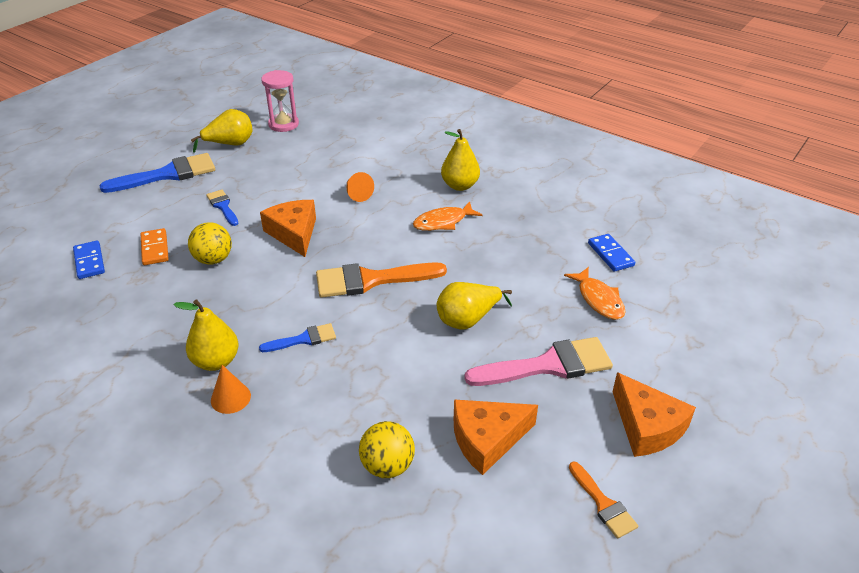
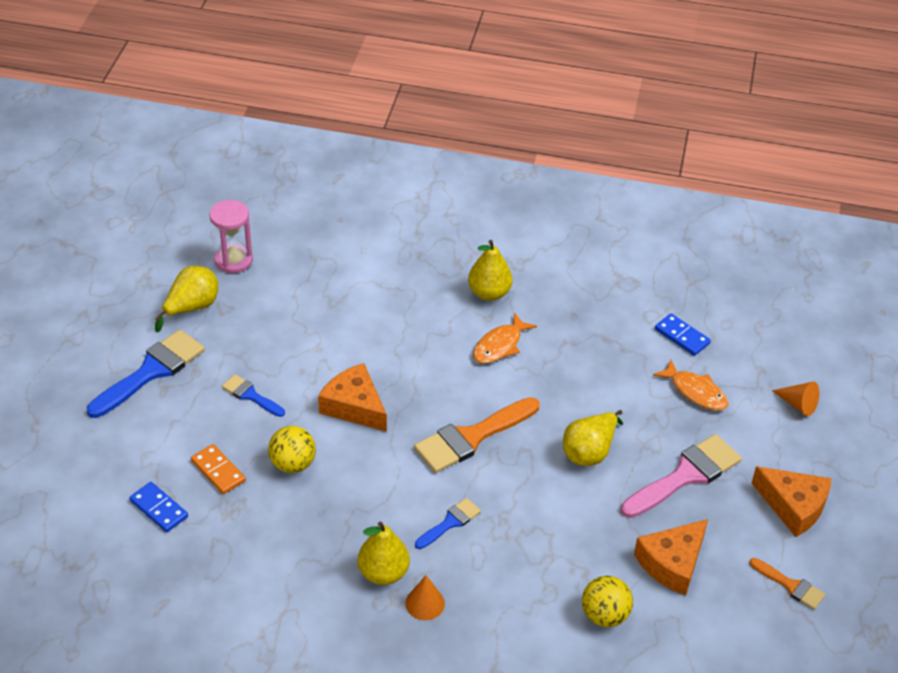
camera: 25 degrees left, 5 degrees up
(357, 194) = (387, 335): orange cone -> orange cone (798, 404)

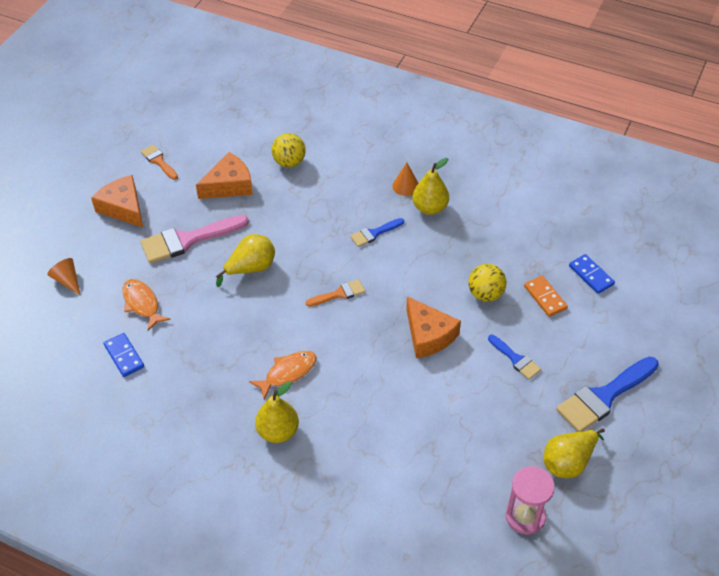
camera: 165 degrees left, 5 degrees up
(471, 437) = (339, 294): orange brush -> orange brush, size x0.53

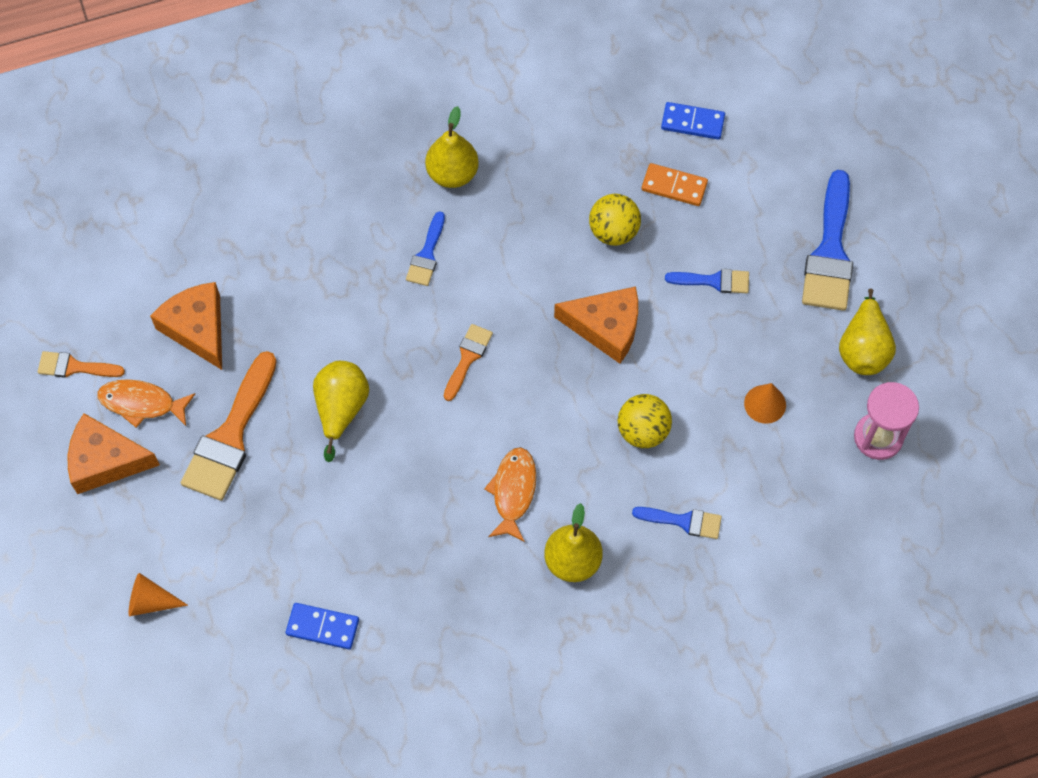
camera: 45 degrees left, 15 degrees up
(142, 304) = (270, 553): orange fish -> orange fish (142, 403)
(187, 240) = (230, 436): pink brush -> orange brush
(229, 185) = (197, 328): orange cheese -> orange cheese turned 45 degrees counterclockwise
(289, 162) = (233, 242): yellow ball -> yellow ball (643, 431)
(360, 463) = (683, 521): none -> blue brush
(405, 186) = (397, 166): orange cone -> orange cone (765, 404)

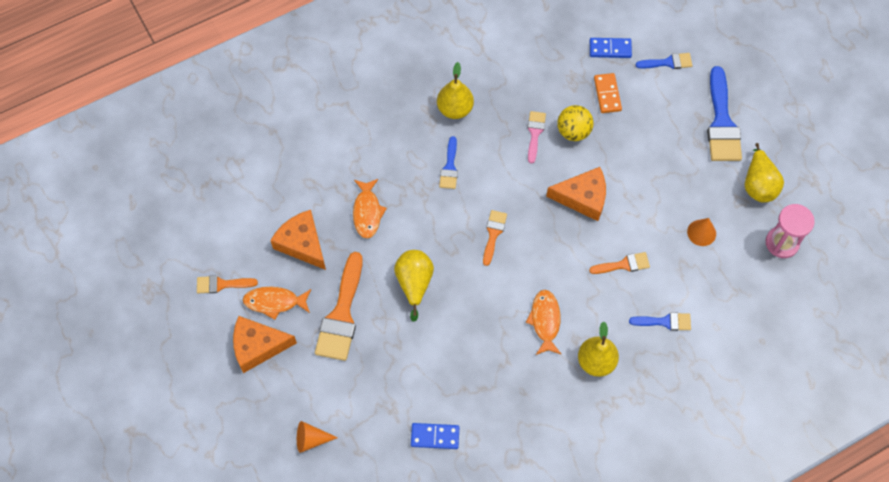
camera: 10 degrees left, 0 degrees up
(297, 299) = (367, 212): none -> orange fish
(558, 225) = (535, 133): none -> pink brush
(643, 431) = (623, 264): yellow ball -> orange brush
(674, 186) = (607, 94): orange domino -> orange domino turned 75 degrees clockwise
(714, 281) = (648, 154): blue brush -> blue brush (668, 62)

